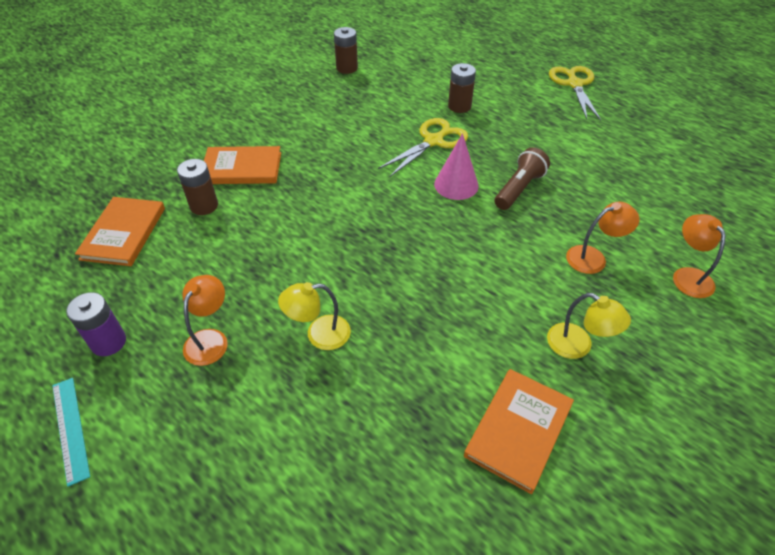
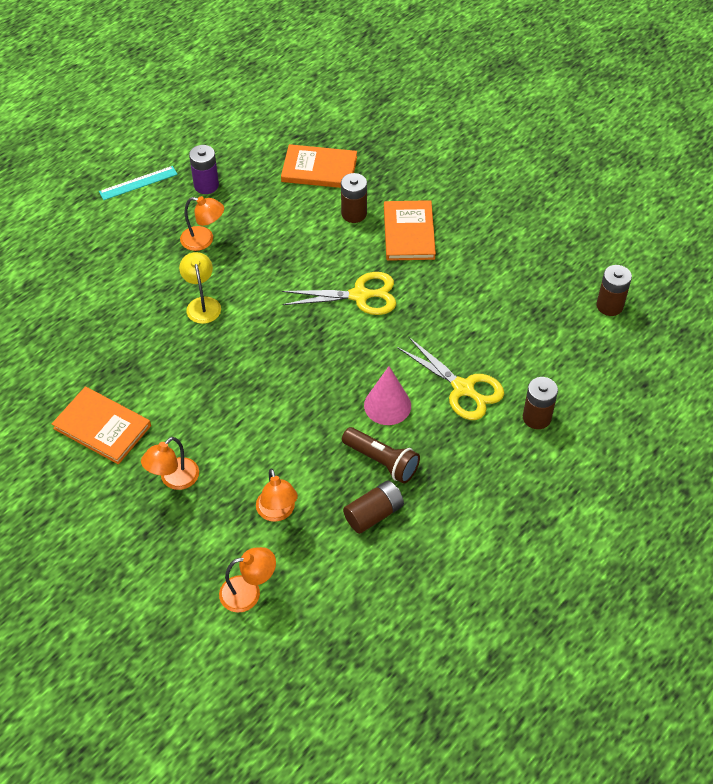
camera: 90 degrees right, 5 degrees up
(574, 84) = (606, 554): yellow scissors -> yellow scissors (360, 295)
(575, 194) = (374, 514): none -> brown battery
(578, 346) = (174, 480): yellow lamp -> orange lamp

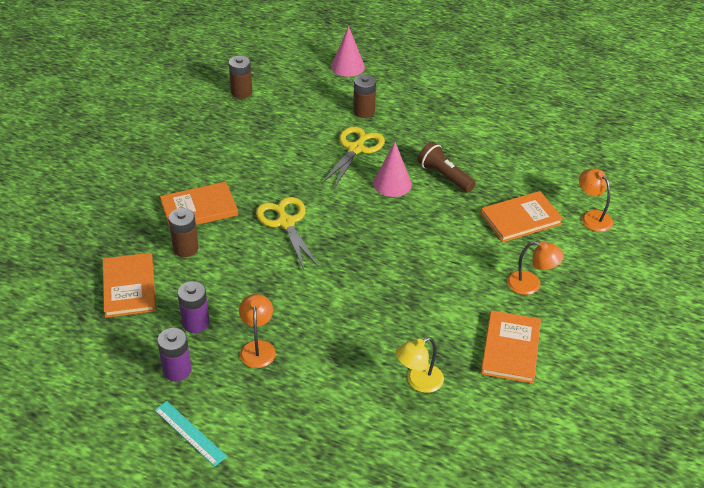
camera: 110 degrees left, 10 degrees down
(202, 304) = (340, 323): yellow lamp -> yellow lamp (418, 382)
(254, 205) = (196, 323): none -> purple battery
(277, 512) = (520, 219): orange lamp -> orange book
(374, 514) = (490, 171): brown battery -> none
(382, 461) = (444, 176): brown flashlight -> brown flashlight turned 60 degrees counterclockwise
(644, 428) = (347, 66): none -> pink cone

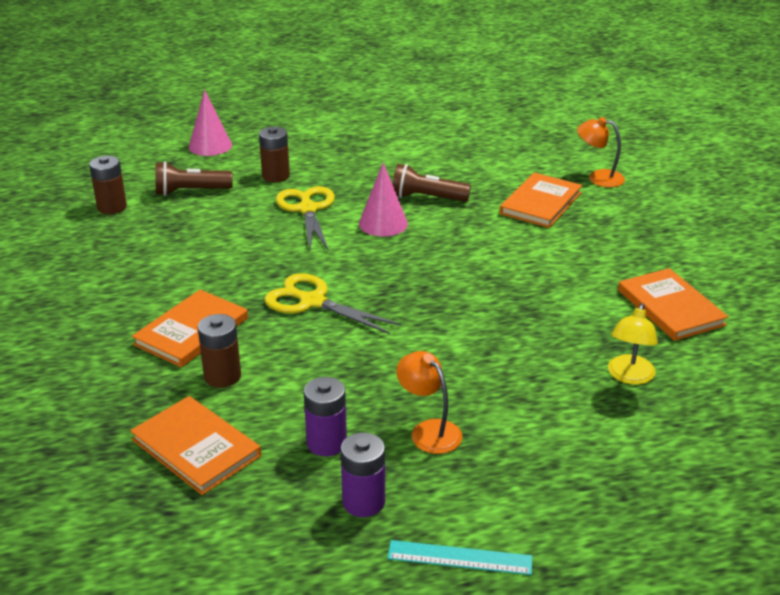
camera: 35 degrees left, 10 degrees down
(298, 100) = (190, 191): none -> brown flashlight
(531, 285) = (618, 249): orange lamp -> none

